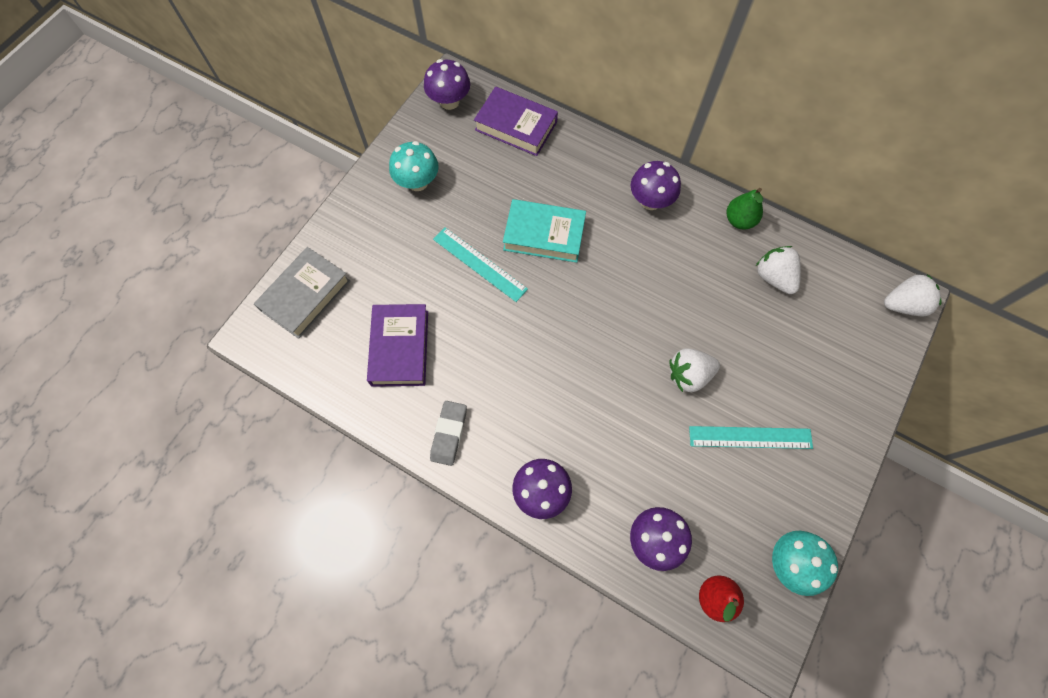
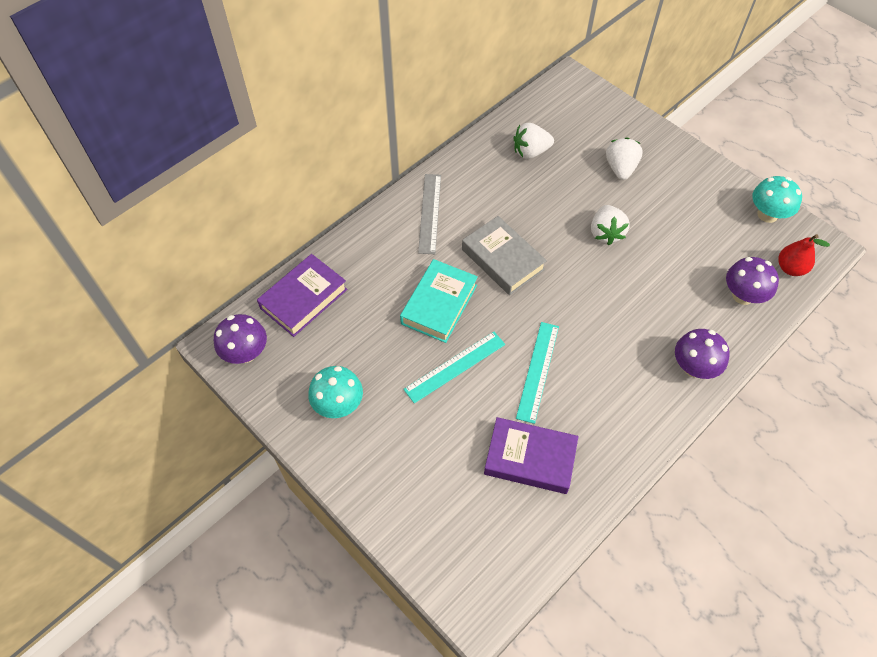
camera: 75 degrees left, 10 degrees down
(305, 295) = (445, 545): grey book -> grey book (503, 259)
(449, 434) = (628, 431): grey eraser -> none
(650, 201) = (430, 213): purple mushroom -> grey ruler
(739, 220) = (470, 157): green pear -> none
(750, 437) = (666, 209): turquoise ruler -> turquoise ruler (538, 371)
(903, 305) = (574, 84): white strawberry -> white strawberry (620, 168)

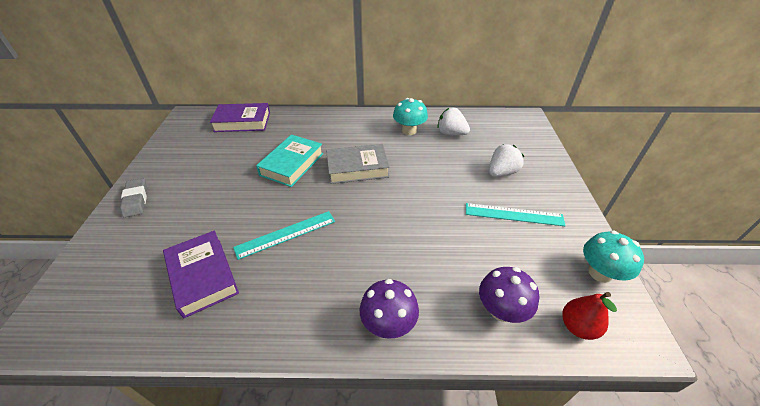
camera: 45 degrees right, 15 degrees down
(246, 353) = (187, 125): purple mushroom -> none
(338, 404) = (178, 170): turquoise mushroom -> turquoise mushroom (409, 130)
(355, 465) = (136, 200): none -> grey eraser
(430, 213) = (353, 126): grey ruler -> none
(439, 304) = (292, 164): turquoise book -> turquoise book turned 45 degrees counterclockwise
(455, 366) = (251, 196): turquoise ruler -> turquoise ruler (514, 214)
(503, 259) = (357, 168): grey book -> grey book turned 75 degrees clockwise
(605, 233) = (441, 197): white strawberry -> none

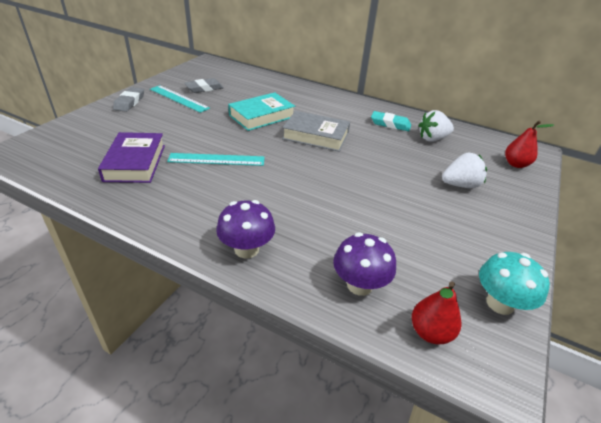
camera: 25 degrees right, 5 degrees down
(209, 151) = (204, 88): none -> grey eraser
(242, 122) = (246, 77): purple book -> none
(409, 130) = (390, 124): turquoise mushroom -> turquoise eraser
(451, 133) = (432, 138): white strawberry -> white strawberry turned 75 degrees counterclockwise
(514, 214) = (442, 221): turquoise ruler -> turquoise ruler (179, 98)
(524, 135) = (516, 164): none -> red pear

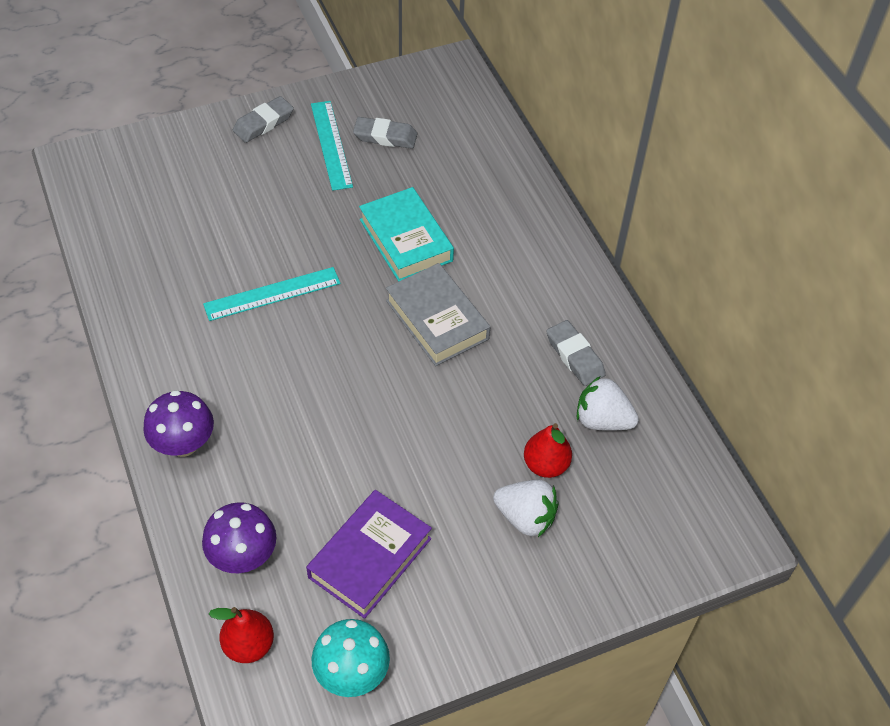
camera: 40 degrees right, 15 degrees up
(135, 162) = (182, 249): purple book -> purple book (370, 558)
(216, 159) = (272, 294): turquoise ruler -> turquoise ruler turned 60 degrees counterclockwise
(262, 116) = (406, 240): turquoise book -> turquoise book turned 60 degrees clockwise
(390, 124) = (575, 356): turquoise eraser -> grey eraser
(516, 164) = (663, 539): red pear -> red pear (546, 465)

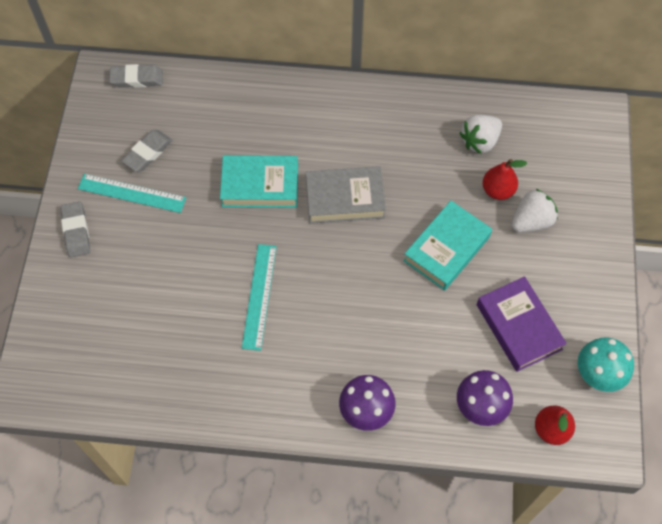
camera: 60 degrees left, 10 degrees up
(432, 442) = (446, 249): none -> turquoise book
(575, 356) = (421, 131): grey eraser -> grey eraser (137, 79)

